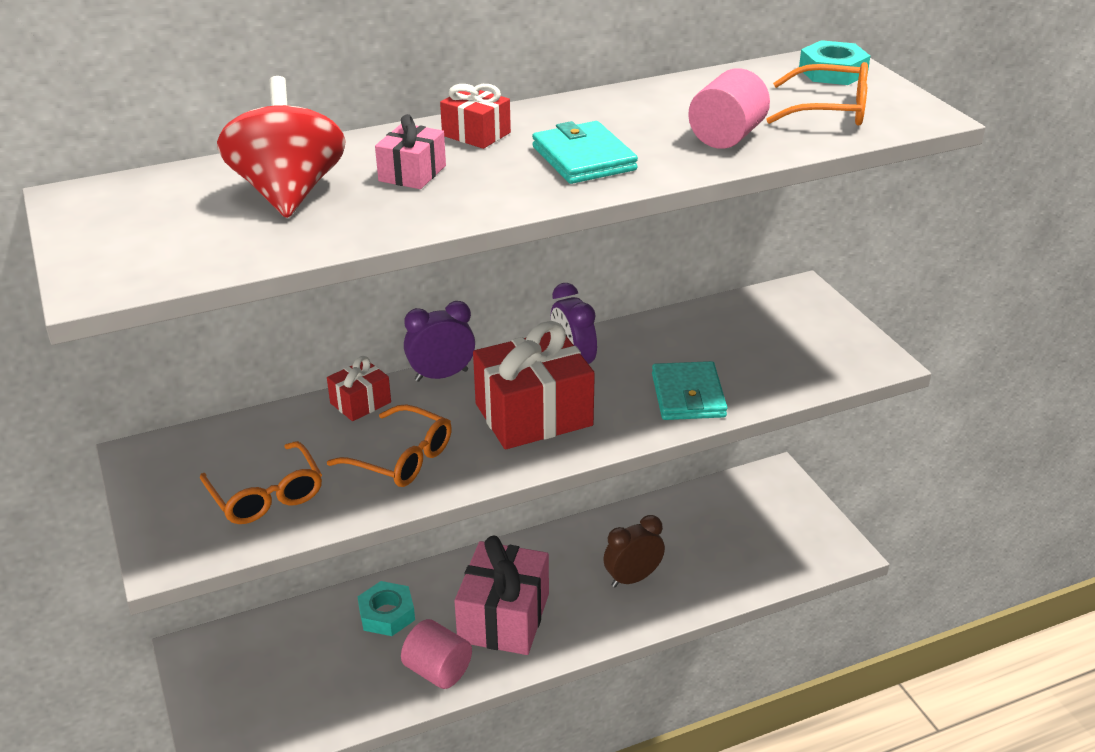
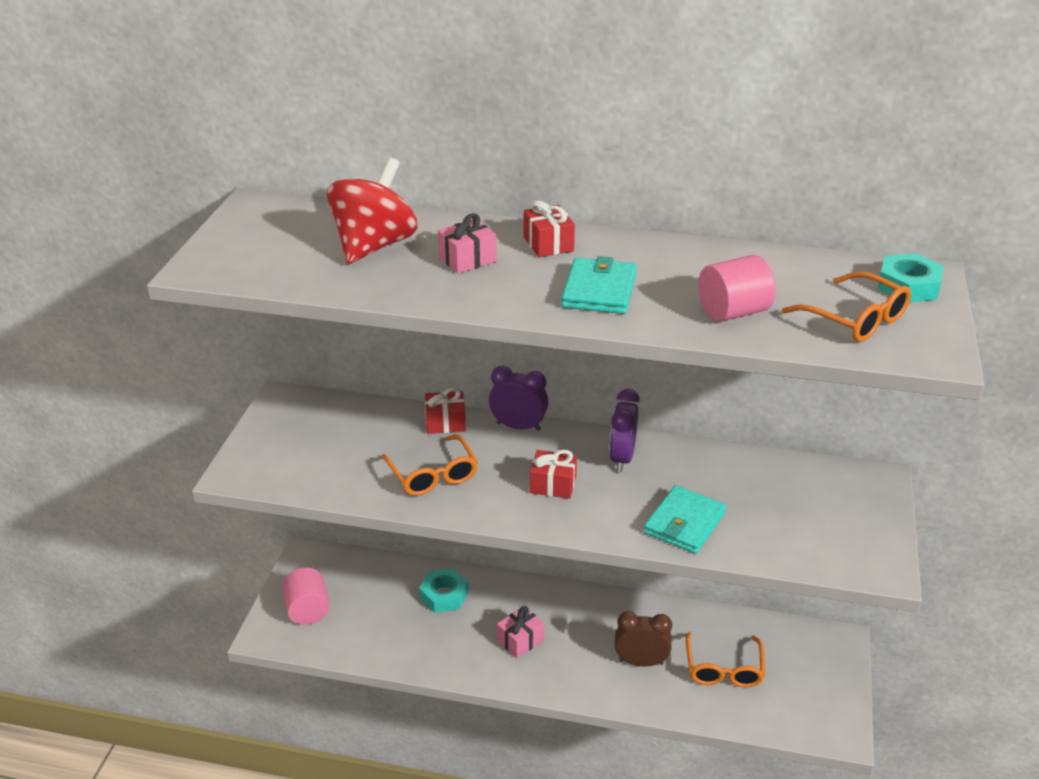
camera: 35 degrees right, 0 degrees up
(266, 495) = (327, 460): orange glasses -> orange glasses (723, 669)
(438, 671) = (443, 654): pink cylinder -> pink cylinder (307, 610)
(504, 617) = (520, 640): pink gift -> pink gift, size x0.50
(533, 414) = (553, 485): red gift -> red gift, size x0.50

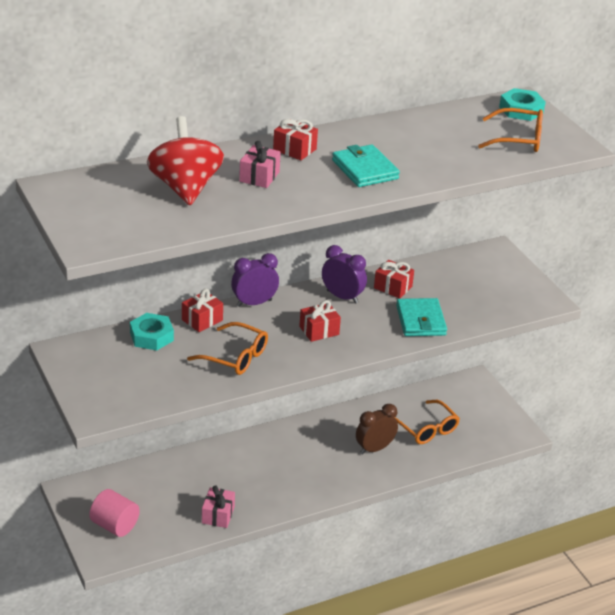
camera: 40 degrees left, 0 degrees up
(444, 595) = (204, 469): turquoise nut -> turquoise nut (151, 336)
(520, 640) = (286, 472): pink gift -> pink gift (218, 515)
(622, 458) = (342, 297): purple clock -> purple clock turned 150 degrees clockwise
(693, 471) = (393, 287): none -> red gift
(733, 312) = (453, 157): pink cylinder -> none

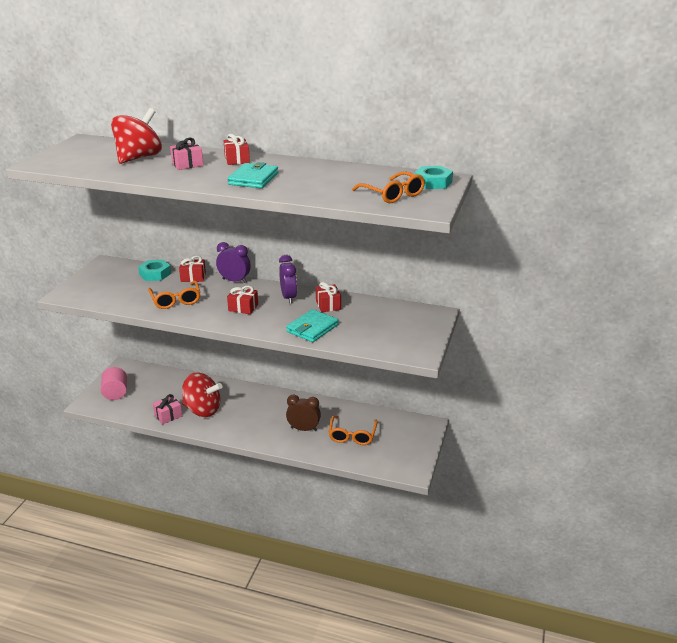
camera: 45 degrees right, 5 degrees down
(245, 487) = (202, 410): none -> red spinning top

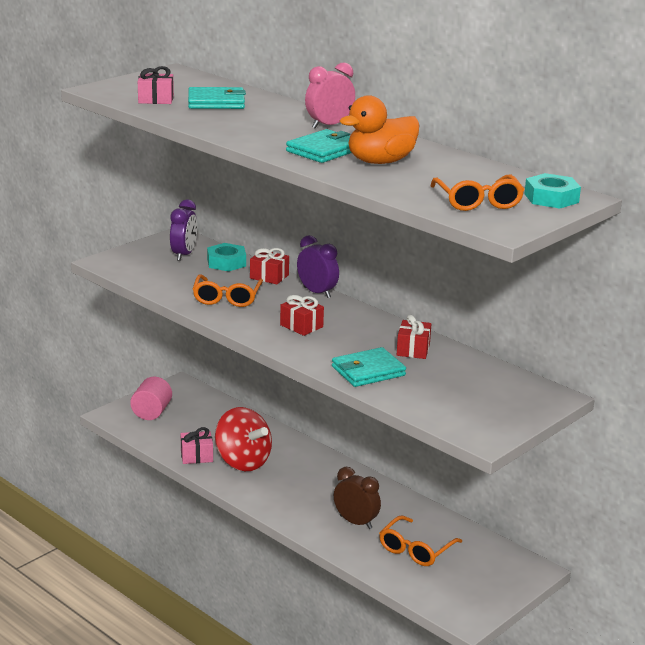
camera: 25 degrees right, 5 degrees down
(139, 158) = (216, 102): red spinning top -> turquoise wallet
(187, 164) = (264, 120): pink gift -> pink gift (156, 99)
(237, 160) = (329, 125): red gift -> pink clock
(288, 297) = (369, 328): purple clock -> purple clock (184, 255)
(300, 179) = (380, 162): none -> orange duck

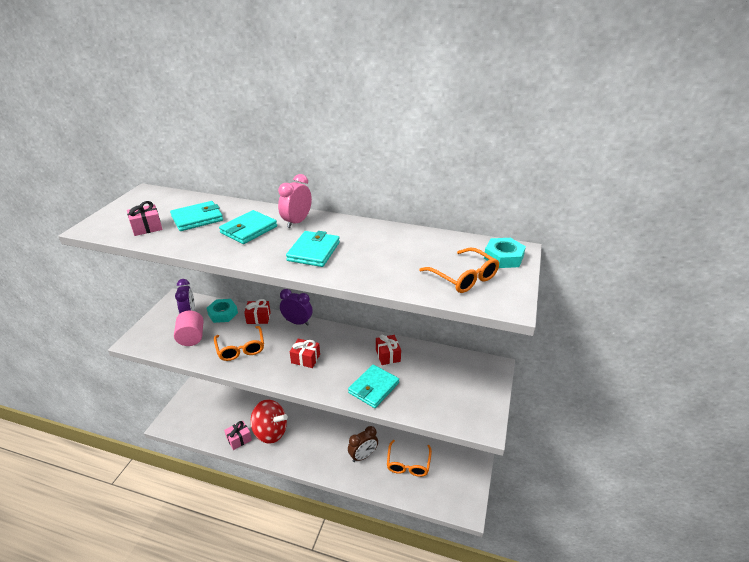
camera: 25 degrees left, 10 degrees up
(151, 412) = (192, 411): pink cylinder -> pink cylinder (191, 337)
(266, 121) = (249, 230): none -> turquoise wallet
(356, 522) = (363, 456): brown clock -> brown clock turned 135 degrees clockwise
(380, 162) = (362, 252): orange duck -> none

